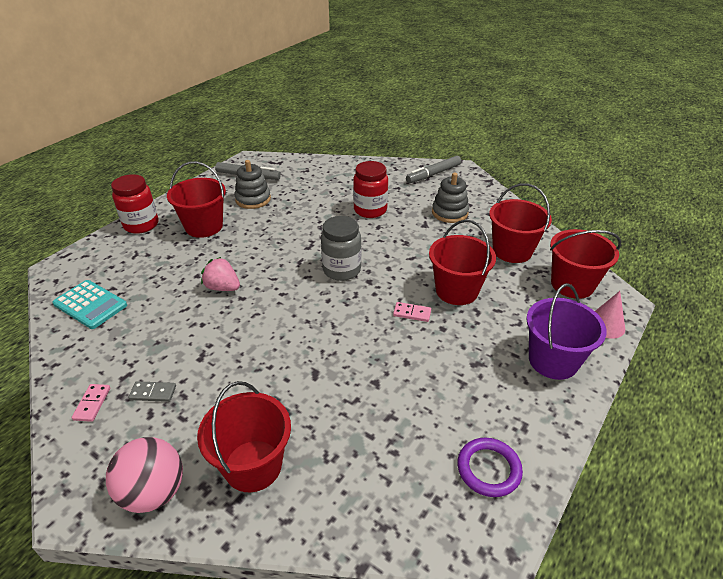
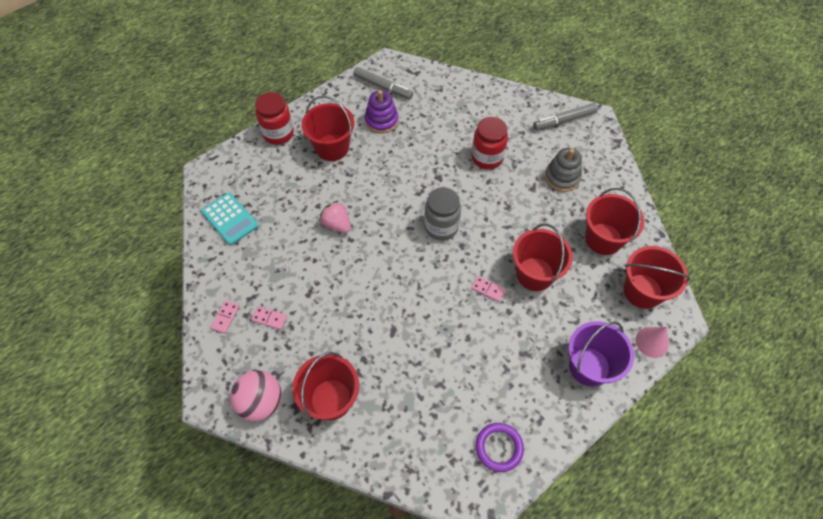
camera: 15 degrees right, 20 degrees up
(153, 393) = (269, 318): grey domino -> pink domino
(253, 199) = (381, 120): grey stacking toy -> purple stacking toy

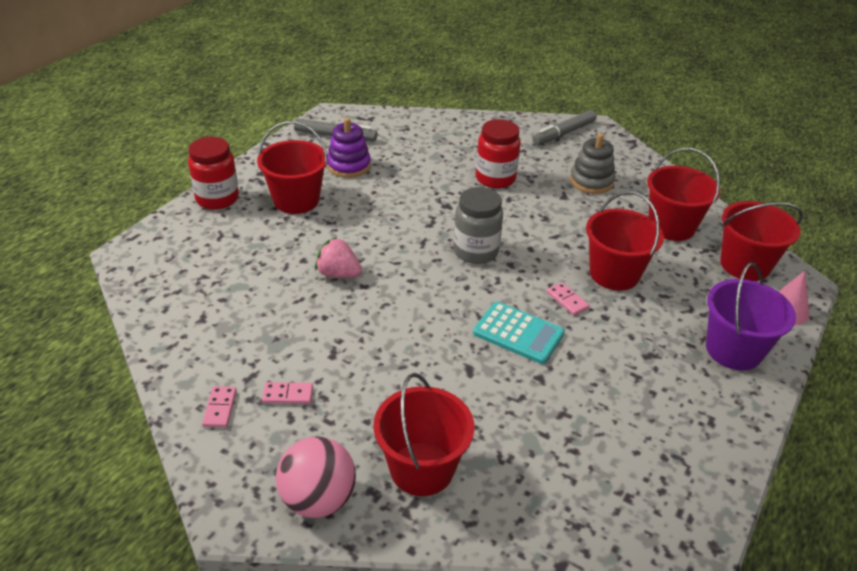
camera: 20 degrees left, 20 degrees down
(230, 219) = (183, 296): turquoise calculator -> turquoise calculator (518, 333)
(488, 289) = (567, 300): pink domino -> pink domino turned 45 degrees clockwise
(499, 447) = (679, 465): purple ring -> none

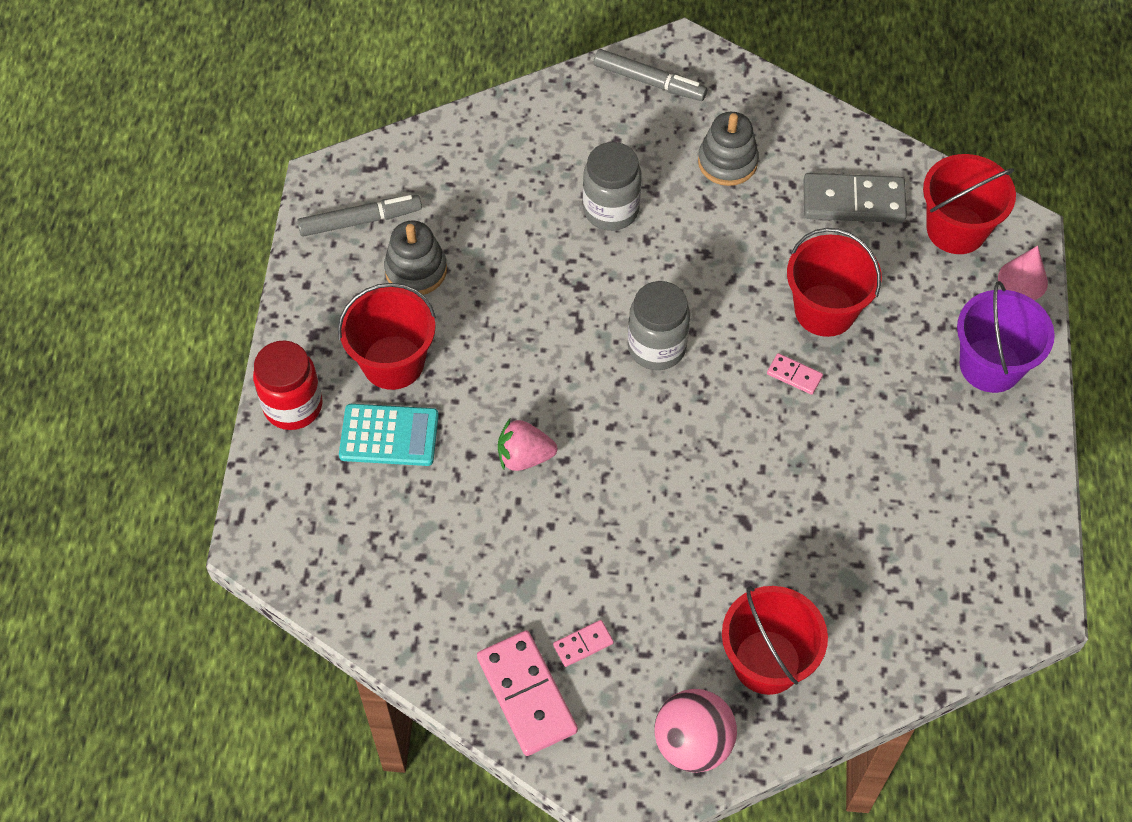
camera: 25 degrees left, 20 degrees up
(220, 408) = (527, 694): pink domino -> pink domino, size x2.09
(348, 166) = (416, 270): purple stacking toy -> grey stacking toy
(495, 178) = (611, 210): red jar -> grey jar
(518, 333) = (767, 448): turquoise calculator -> turquoise calculator (389, 435)
(563, 133) = (649, 81): grey marker -> grey marker turned 90 degrees counterclockwise
(671, 226) = (853, 201): red bucket -> grey domino

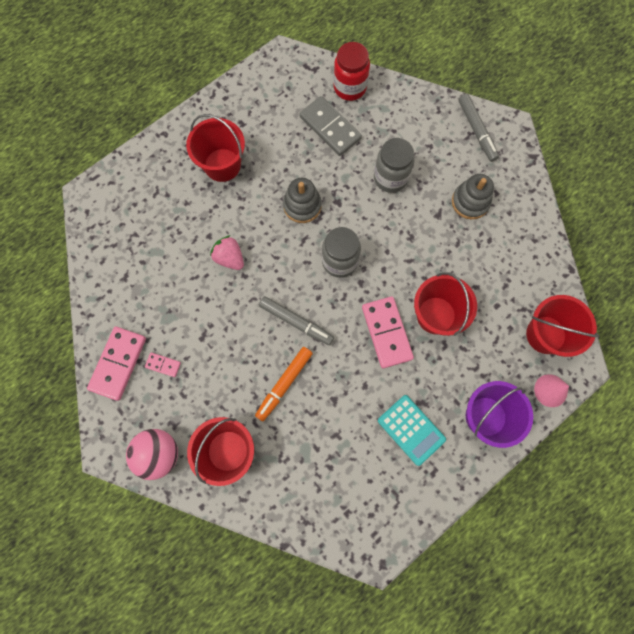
camera: 45 degrees right, 15 degrees up
(293, 406) = (163, 148): red jar -> red jar (350, 87)
(360, 221) = (277, 88): grey marker -> grey marker (296, 322)
(389, 435) = (186, 196): turquoise calculator -> turquoise calculator (411, 430)
(416, 270) = (276, 131): grey stacking toy -> grey stacking toy (302, 205)
(746, 532) = (284, 384): none -> orange marker
(794, 375) = (387, 332): pink domino -> pink domino, size x2.09
(853, 201) = (509, 275): grey domino -> grey domino (330, 128)

